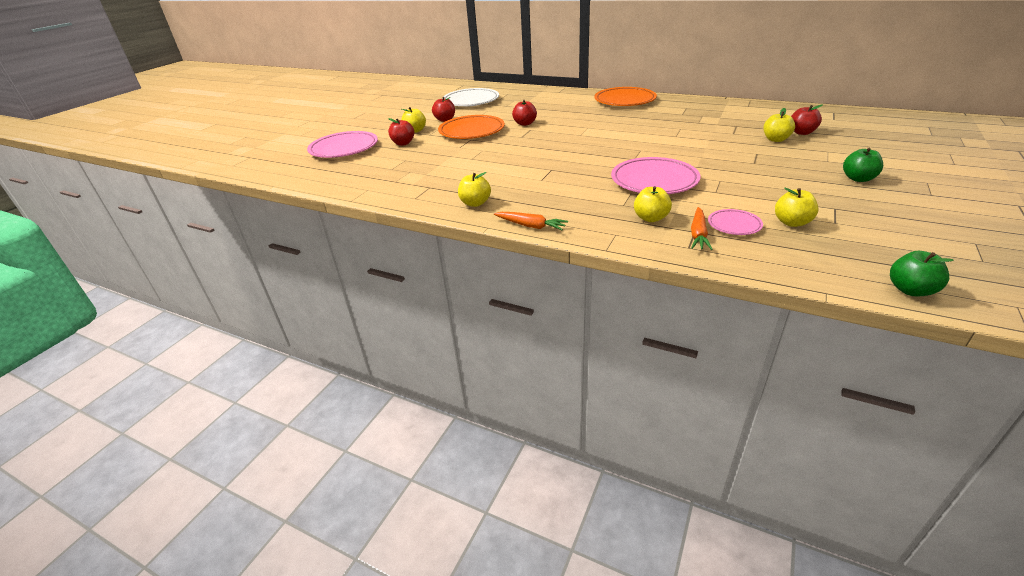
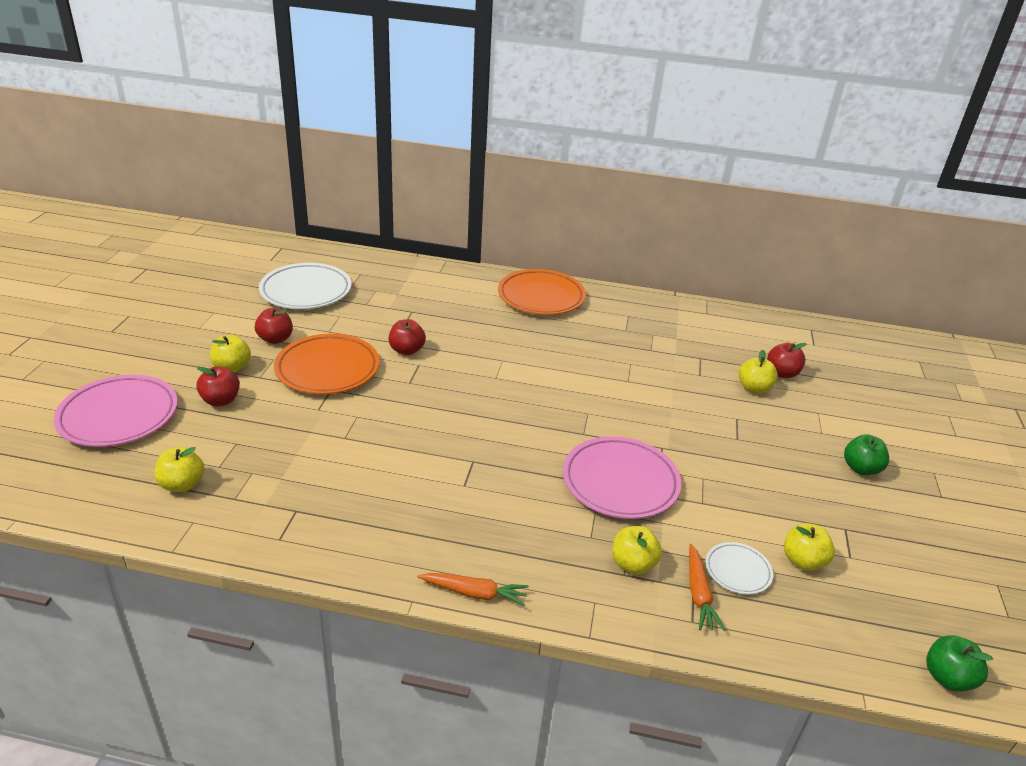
camera: 20 degrees left, 0 degrees up
(475, 203) = (379, 546): yellow apple -> yellow apple (182, 484)
(734, 225) = (737, 571): pink plate -> white plate

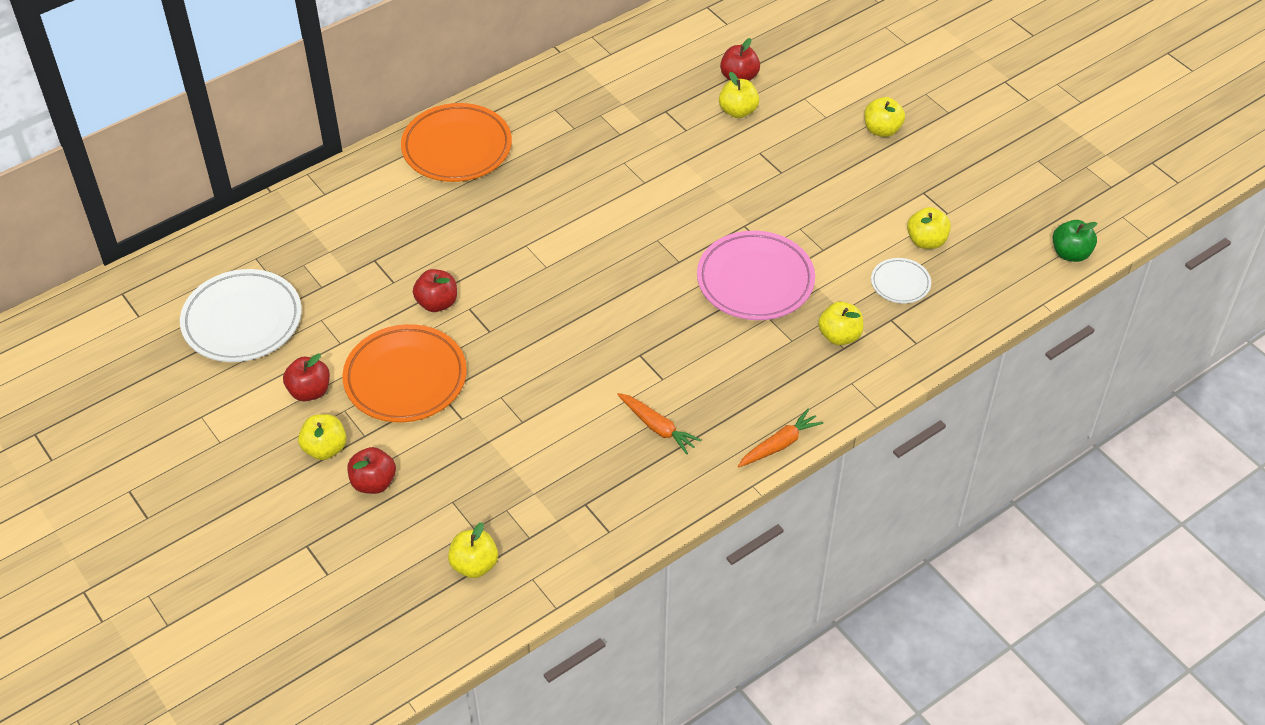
camera: 45 degrees left, 15 degrees up
(119, 416) = (319, 570): pink plate -> none
(699, 593) = (898, 320): orange carrot -> orange carrot (657, 427)
(861, 468) = (882, 130): green apple -> yellow apple

